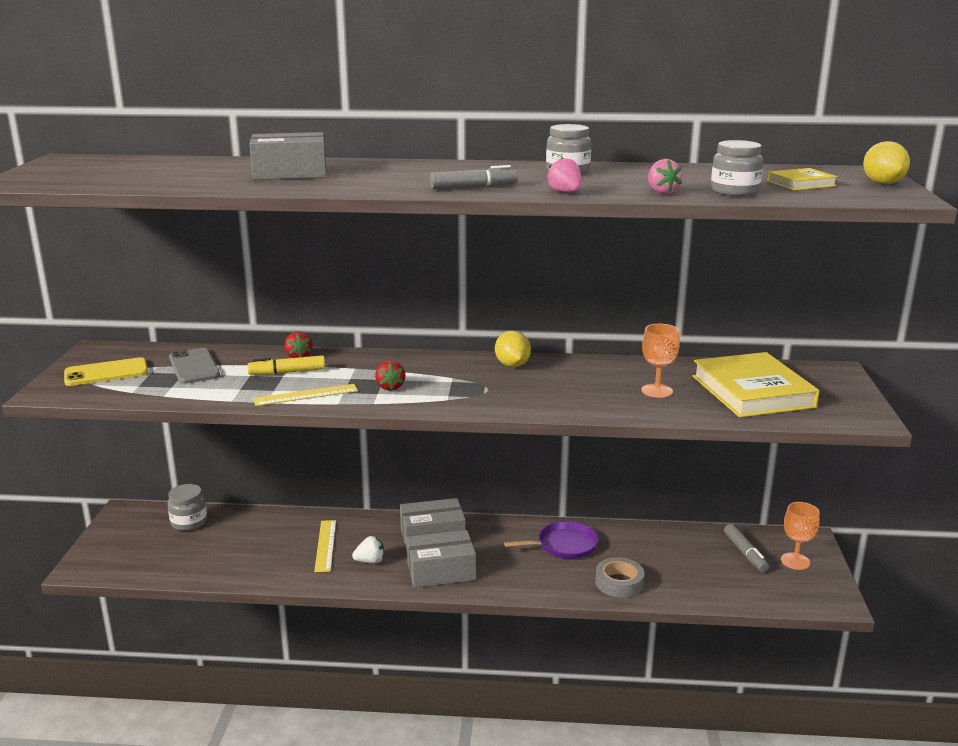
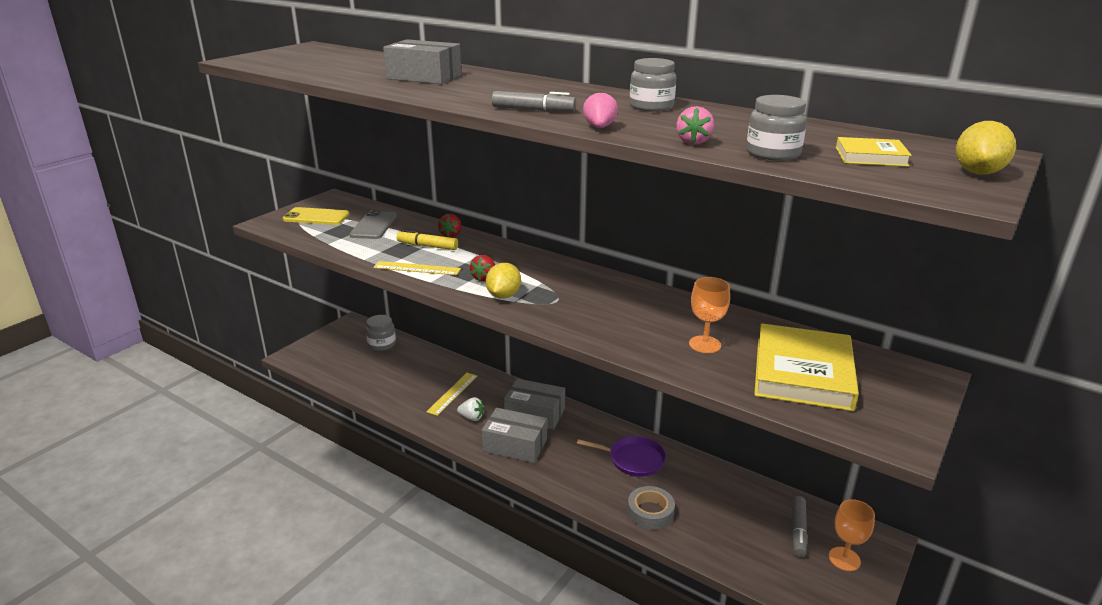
camera: 30 degrees right, 5 degrees up
(512, 365) = (604, 284): yellow lemon -> yellow lemon (503, 296)

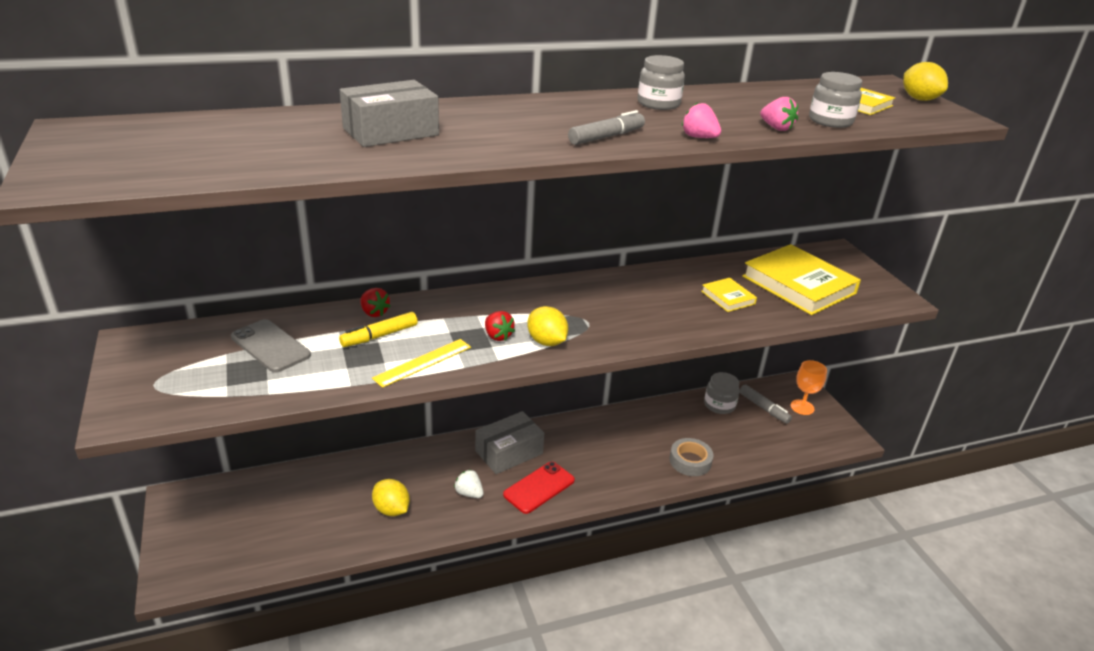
camera: 55 degrees left, 5 degrees up
(316, 217) = (172, 374): yellow phone -> none
(382, 344) = (257, 493): grey jar -> grey jar (719, 405)
(421, 395) = (391, 509): none -> yellow lemon
(452, 393) = (415, 486): yellow ruler -> none
(472, 417) = (469, 493): white strawberry -> white strawberry turned 105 degrees counterclockwise
(515, 445) = (539, 487): grey box -> red phone
(633, 459) = (625, 434): purple pan -> none
(705, 344) = (728, 297): orange goblet -> yellow book

